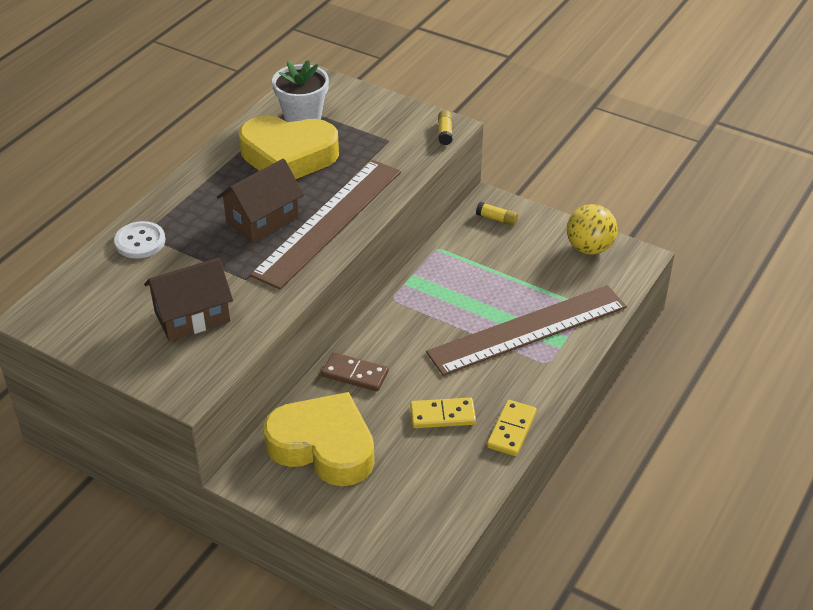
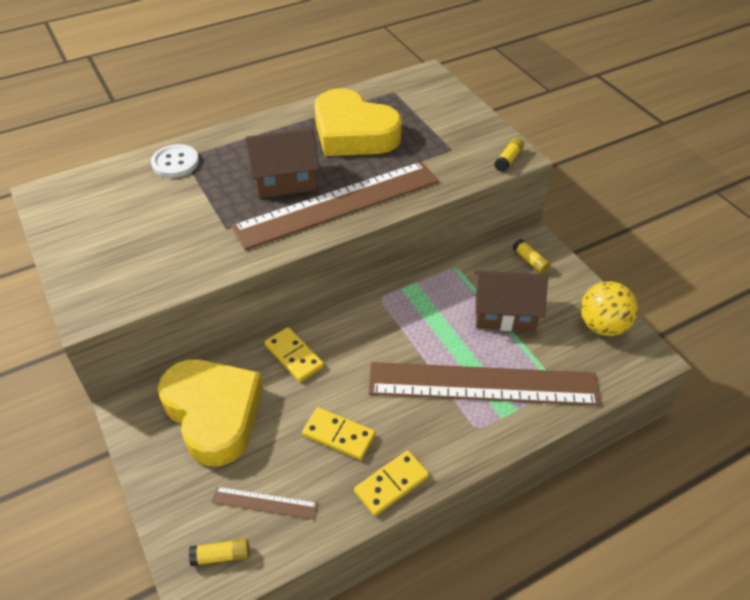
camera: 30 degrees right, 5 degrees up
(192, 316) = (154, 244): brown house -> brown house (504, 313)
(302, 117) = (393, 104): white flower pot -> none
(355, 374) = (294, 356): brown domino -> yellow domino
(419, 537) = (221, 556): none -> yellow glue stick
(423, 487) = (264, 503): none -> brown ruler

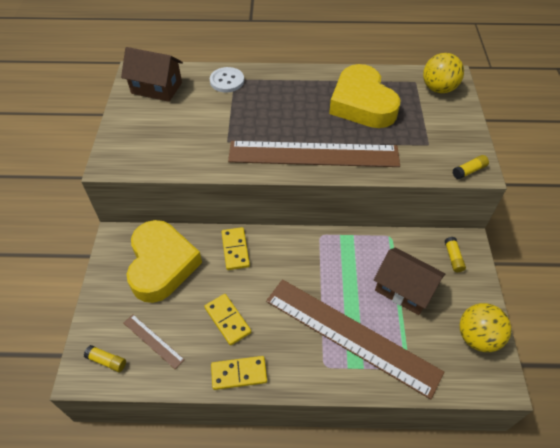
camera: 30 degrees right, 5 degrees up
(285, 181) = (289, 122): brown house -> brown house (156, 88)
(422, 91) = (438, 89): none -> yellow ball

